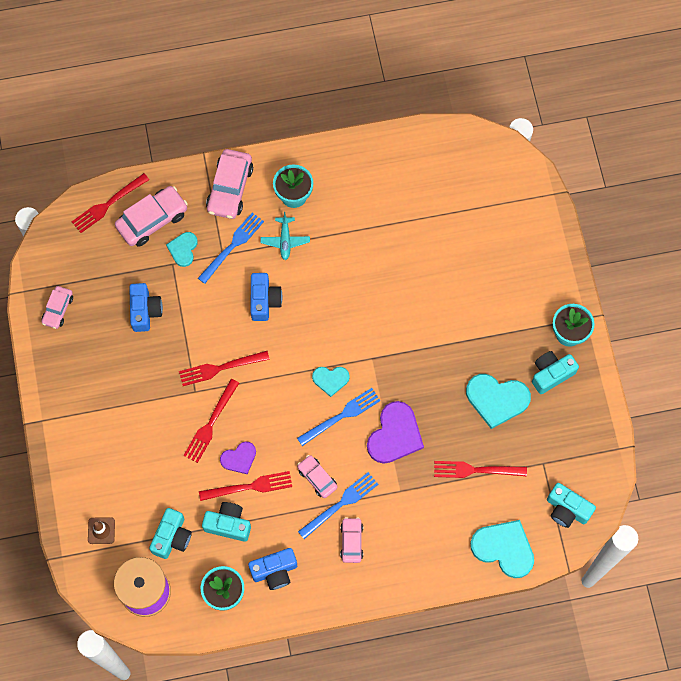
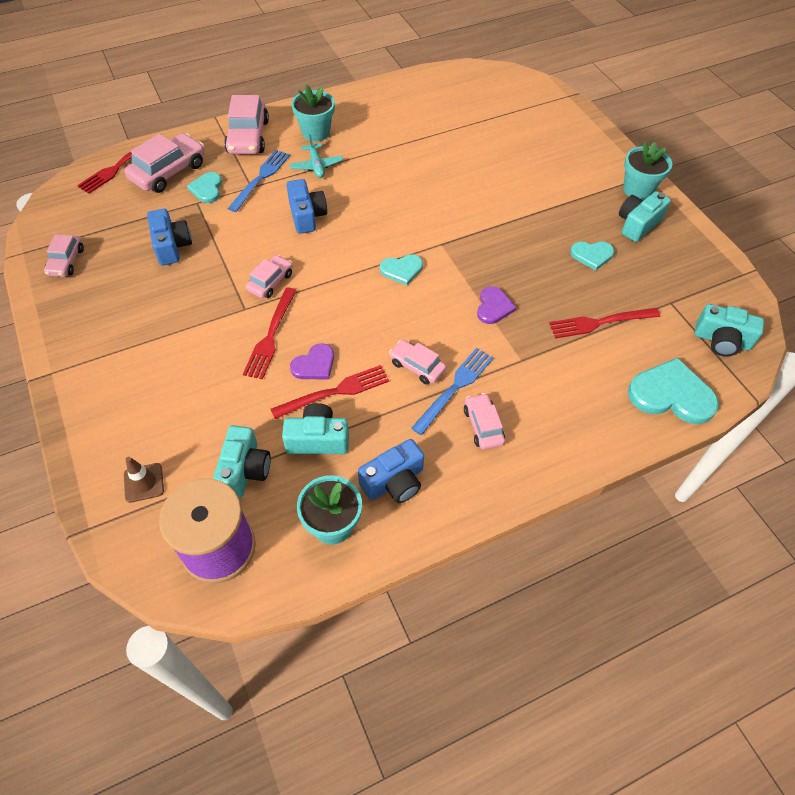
camera: 15 degrees left, 15 degrees down
(220, 368) = (270, 282): red fork -> pink car
(341, 415) = (426, 300): blue fork -> none
(395, 435) = (493, 307): purple heart -> purple heart, size x0.58
(497, 399) = (592, 255): turquoise heart -> turquoise heart, size x0.58

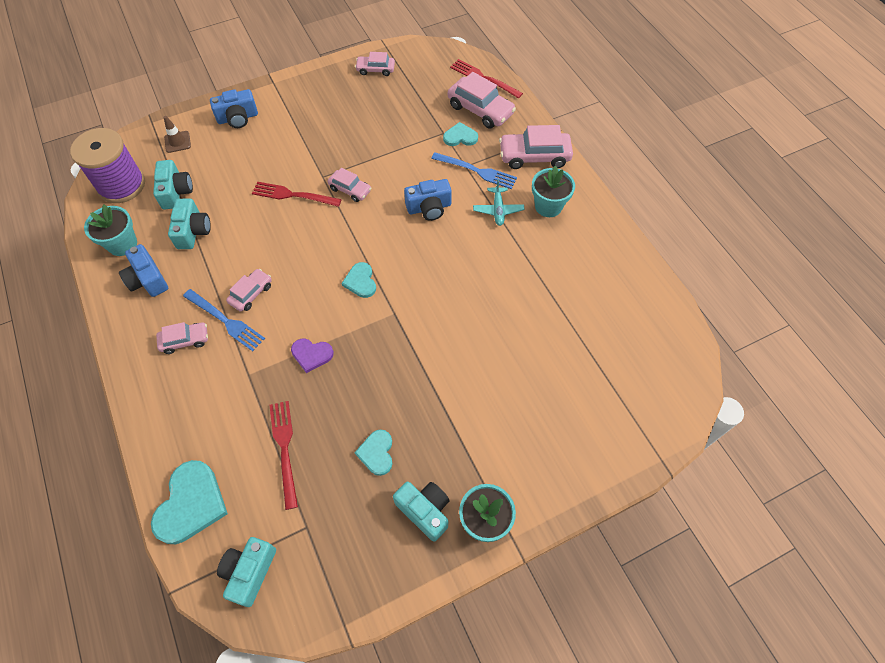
camera: 90 degrees right, 5 degrees up
(172, 246) = (391, 124): blue camera -> blue camera (238, 118)
(244, 470) = (176, 192): turquoise camera -> turquoise camera turned 105 degrees counterclockwise
(314, 364) = (261, 224): purple heart -> none
(316, 166) = (498, 210): turquoise plane -> turquoise plane turned 75 degrees counterclockwise
(335, 391) = (234, 239): red fork -> none

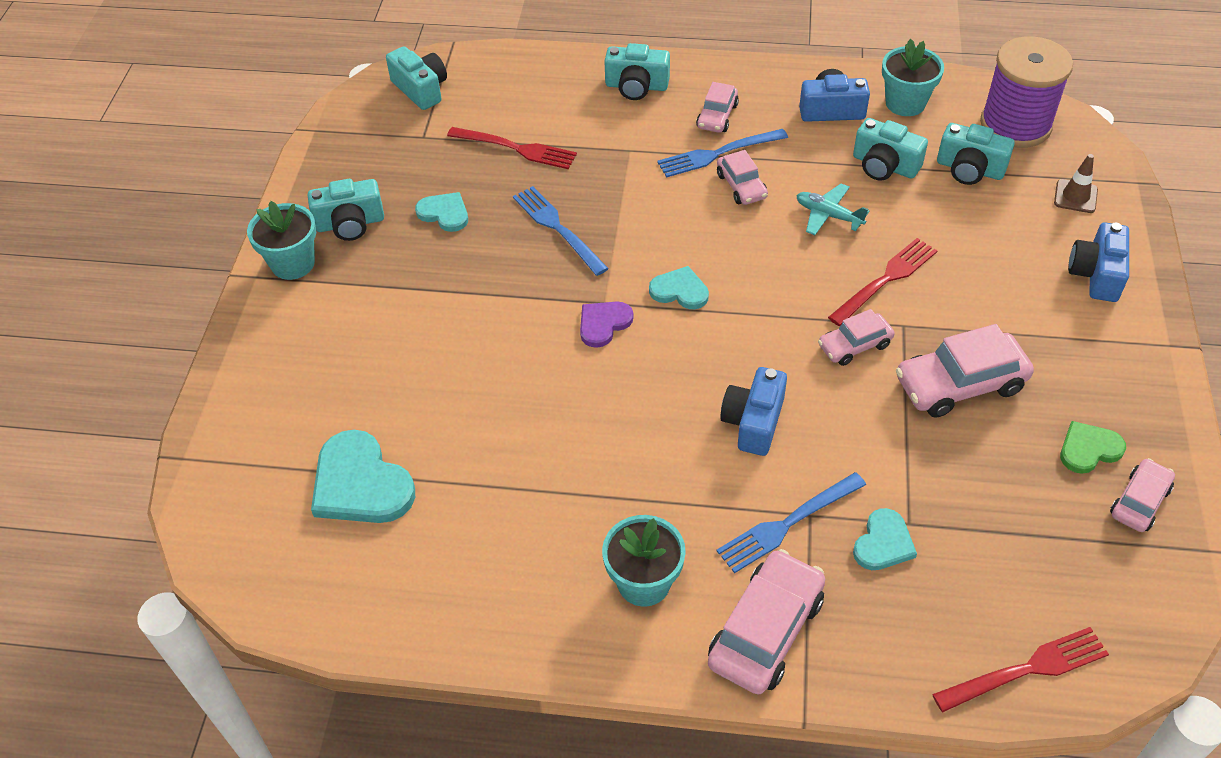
camera: 125 degrees right, 10 degrees down
(173, 409) = (636, 86): none -> turquoise camera
(191, 504) = (522, 72): turquoise heart -> turquoise heart (360, 484)
(311, 354) = (610, 207): purple heart -> purple heart (603, 324)
(348, 374) = (557, 228): none -> blue fork
(357, 91) = (1089, 449): none -> green heart
(480, 110) = (936, 613): pink car -> pink car (960, 384)
(498, 210) = (686, 507): turquoise plane -> turquoise plane (828, 215)

